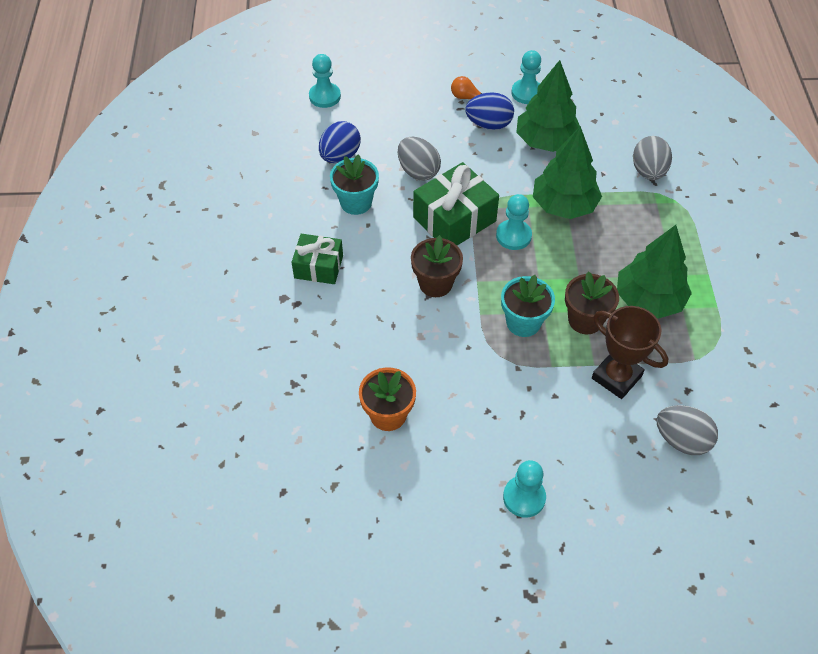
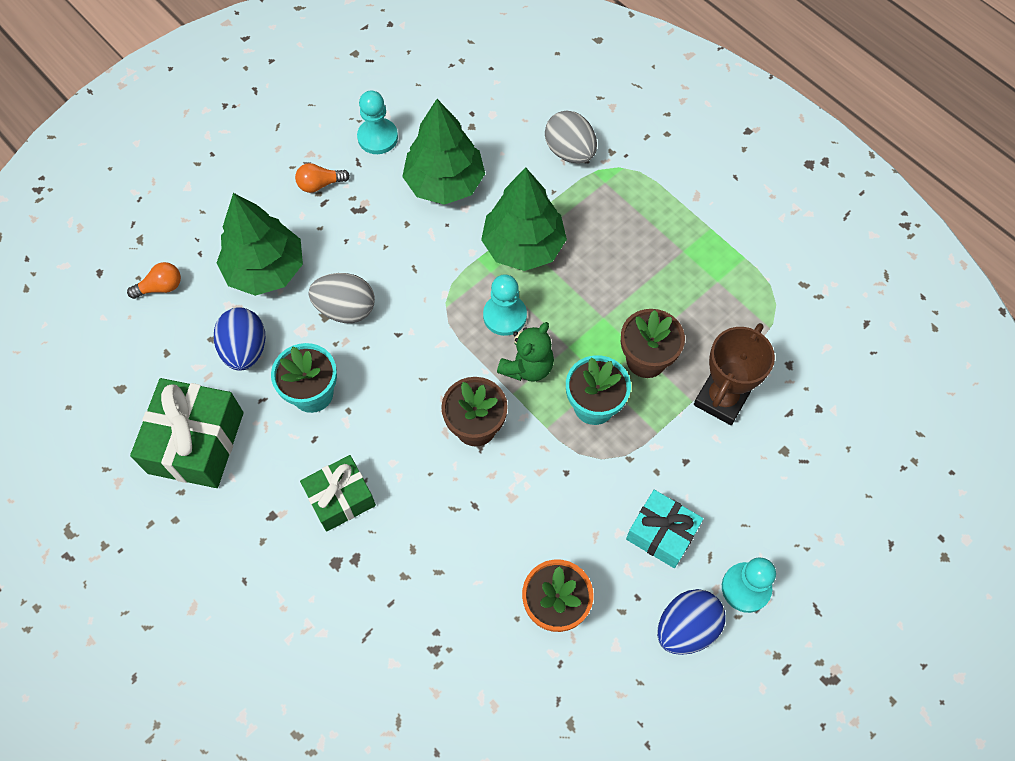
camera: 40 degrees left, 10 degrees up
(325, 96) = (161, 287): turquoise pawn -> orange light bulb
(454, 219) = (431, 339): green gift -> green gift (196, 442)
(489, 124) = (371, 202): blue egg -> blue egg (686, 628)
(497, 425) = (661, 533): none -> turquoise gift
(500, 273) = (527, 367): none -> green teddy bear
(616, 377) = (721, 398): brown trophy -> brown trophy turned 60 degrees counterclockwise
(648, 300) = (683, 295): green tree -> green tree (265, 269)
(681, 440) = (824, 419): grey egg -> none

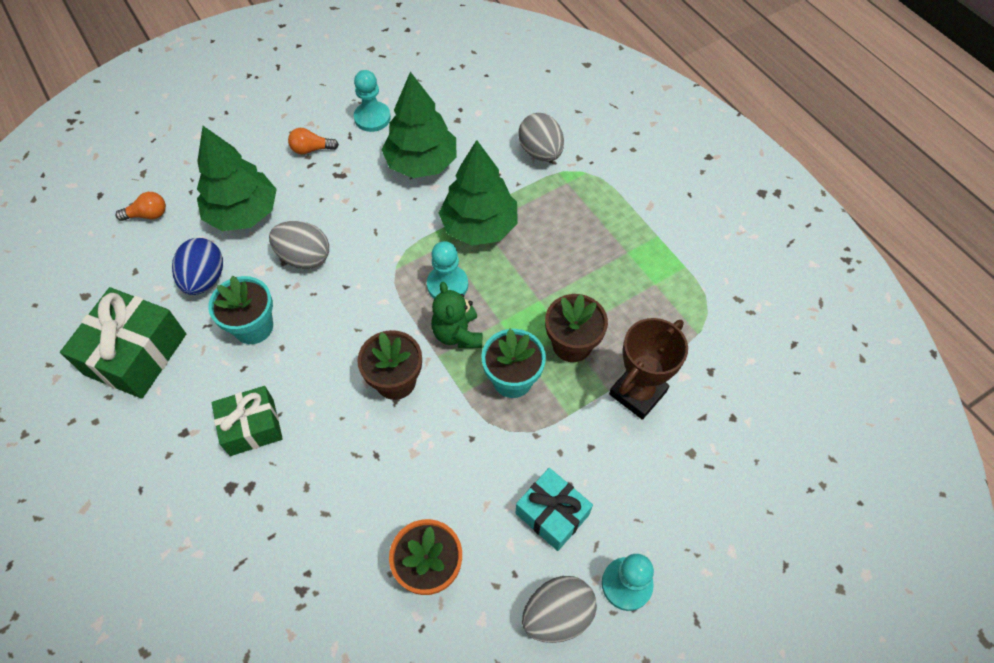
camera: 10 degrees right, 5 degrees down
(527, 367) = (457, 334): green teddy bear -> green teddy bear turned 120 degrees clockwise
(686, 628) = (557, 614): blue egg -> grey egg

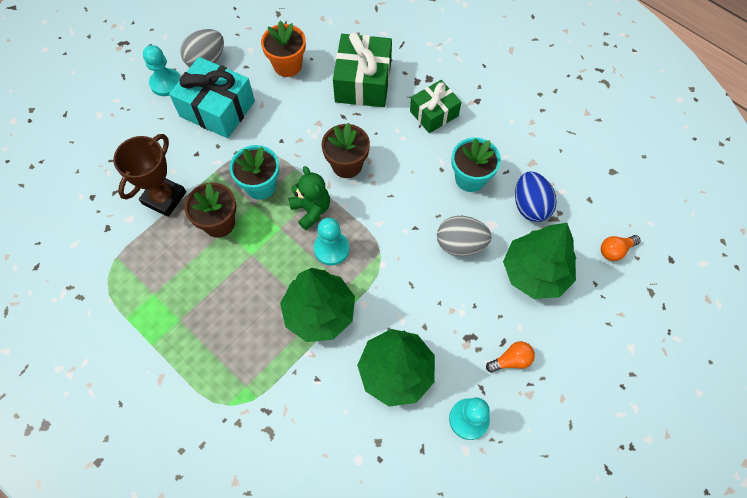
camera: 165 degrees right, 5 degrees up
(136, 354) = (543, 140): green gift -> green gift (363, 82)
(540, 152) = (279, 418): grey egg -> none
(552, 514) = (217, 109): turquoise gift -> turquoise gift, size x1.56

